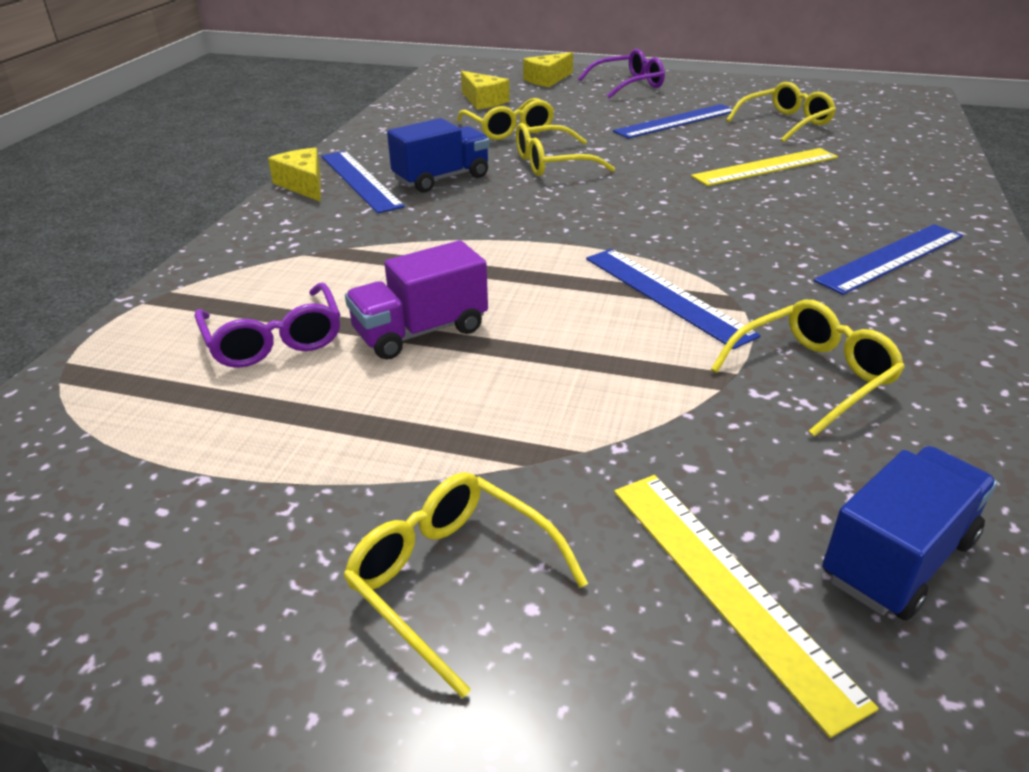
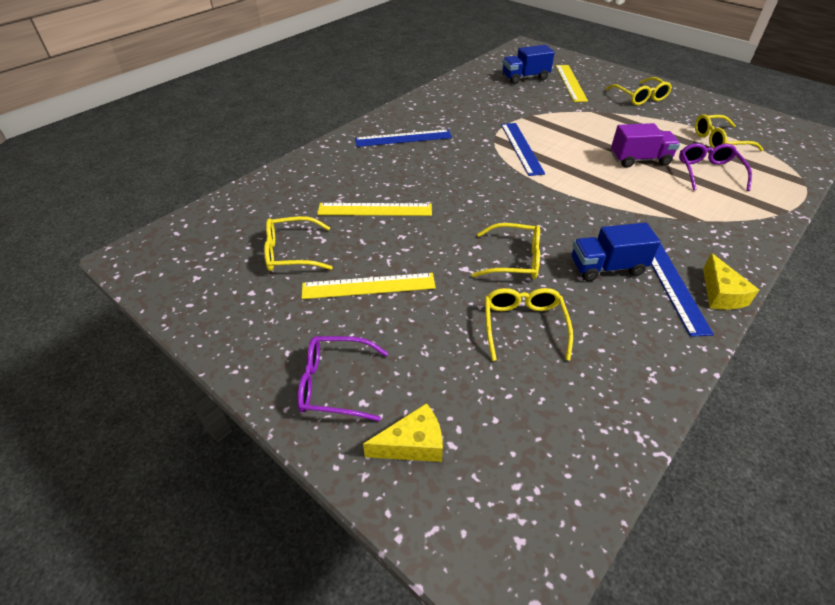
camera: 155 degrees left, 10 degrees up
(483, 101) = (523, 406): yellow cheese -> none
(676, 121) = (368, 286): blue ruler -> yellow ruler
(813, 375) = (497, 111): yellow glasses -> yellow glasses (719, 141)

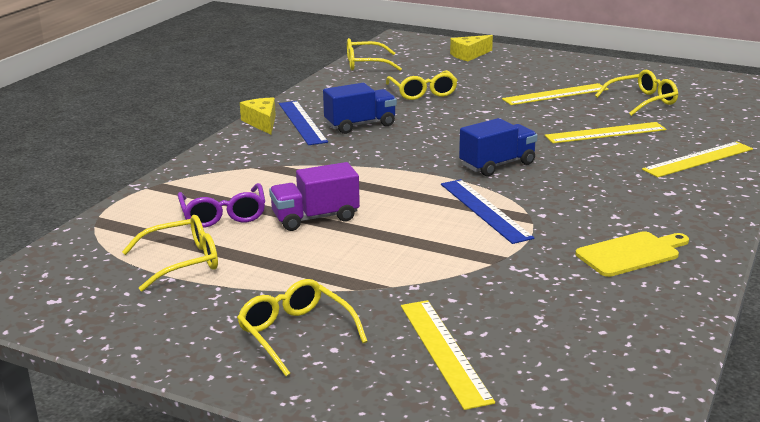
camera: 165 degrees right, 20 degrees down
(334, 384) = (532, 63): purple glasses -> none
(335, 167) = (698, 159): none -> yellow ruler
(403, 138) = (657, 200): blue ruler -> none
(452, 109) = (631, 253): none -> yellow cutting board
(514, 260) = (445, 119): yellow glasses -> yellow glasses (365, 64)
(525, 78) = (548, 349): blue truck -> blue truck (497, 165)

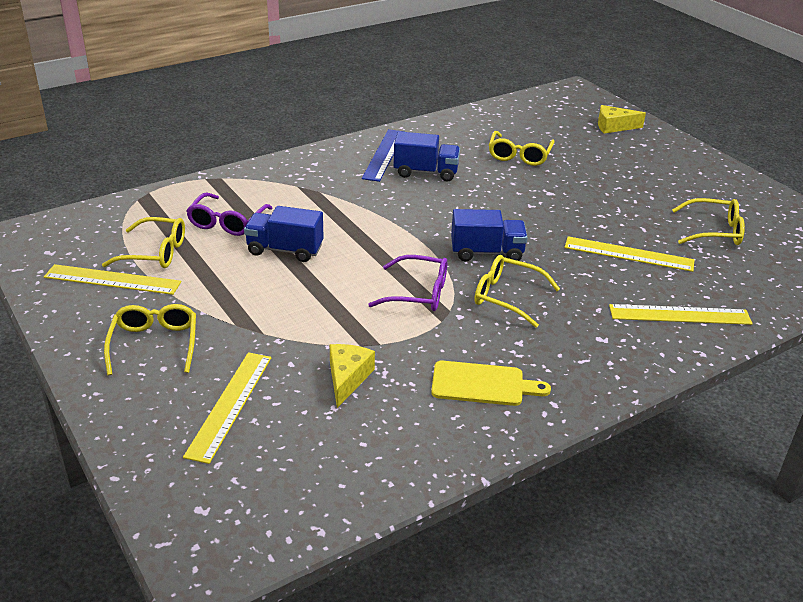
camera: 30 degrees right, 10 degrees up
(262, 123) = (353, 145): yellow cheese -> yellow cheese (347, 378)
(315, 218) = (285, 250): purple truck -> blue truck
(365, 64) = (508, 110): yellow glasses -> yellow glasses (507, 297)
(484, 210) = (418, 293): blue ruler -> purple glasses
(555, 94) = (638, 196): yellow ruler -> yellow ruler (112, 280)

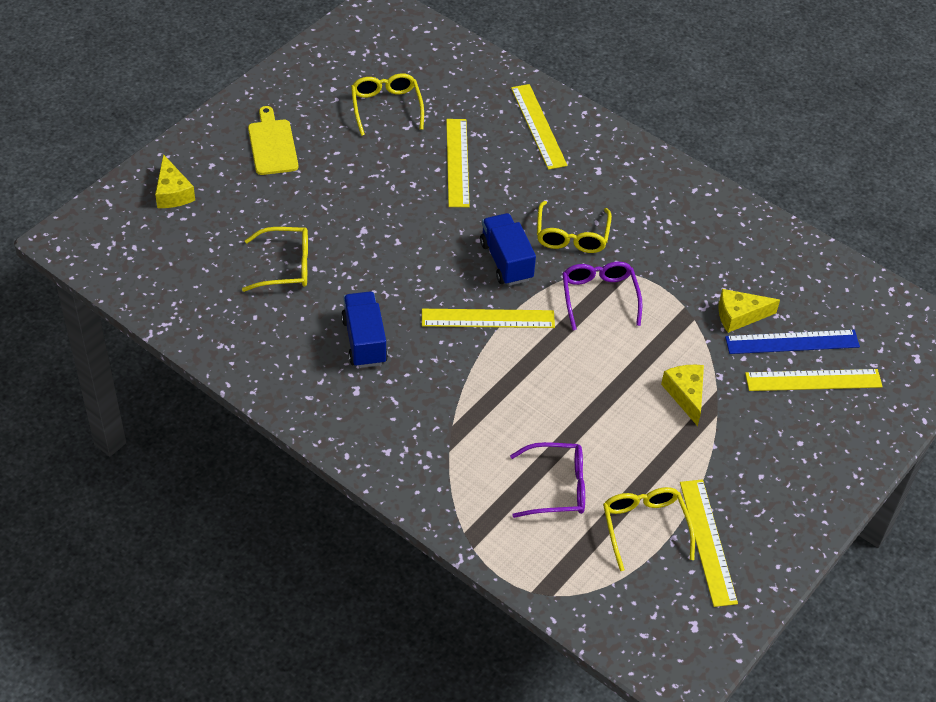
camera: 110 degrees left, 15 degrees up
(154, 344) = (776, 462): yellow glasses -> none
(270, 312) = (686, 395): none -> yellow cheese
(285, 250) = (582, 418): blue truck -> none
(384, 154) = (336, 390): blue ruler -> blue ruler (792, 342)
(421, 229) = (488, 318): none -> yellow ruler
(482, 384) = (697, 233): yellow cutting board -> yellow cutting board (272, 144)

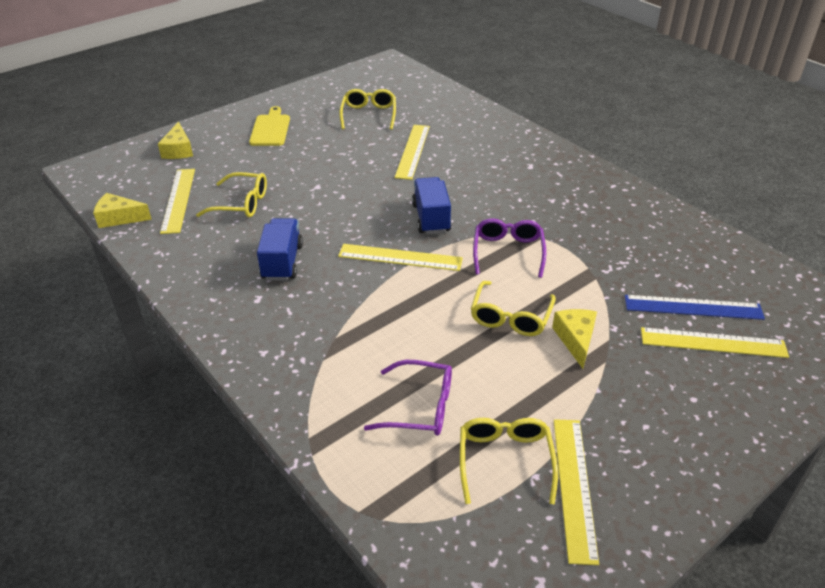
camera: 15 degrees right, 10 degrees down
(538, 126) = (487, 135): yellow ruler -> yellow ruler (178, 200)
(572, 236) = (495, 206): yellow glasses -> yellow glasses (510, 317)
(739, 316) = (641, 280): yellow cheese -> yellow cheese (119, 218)

